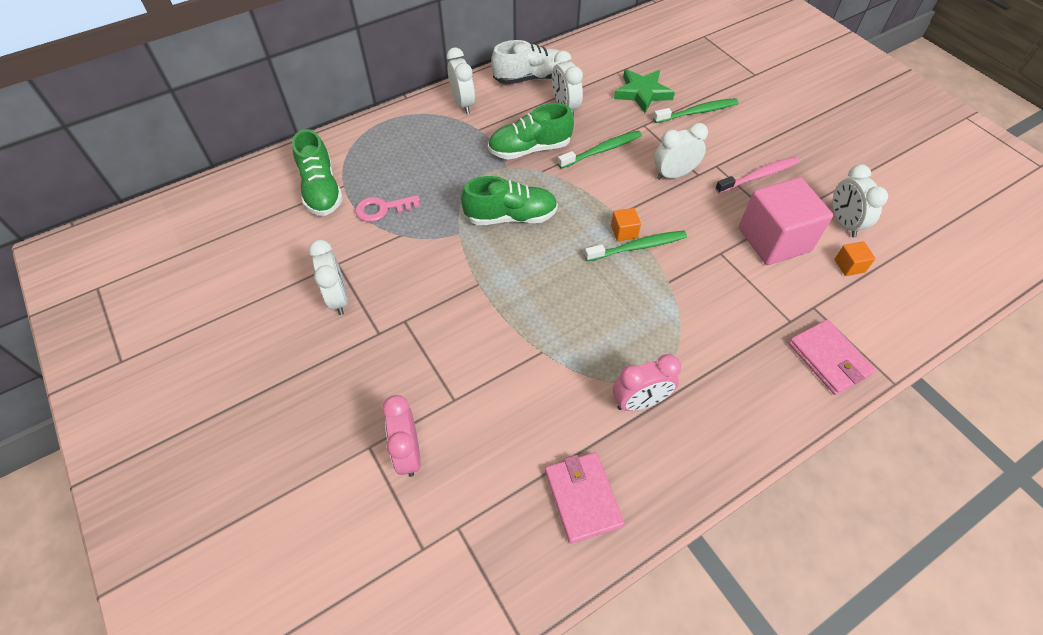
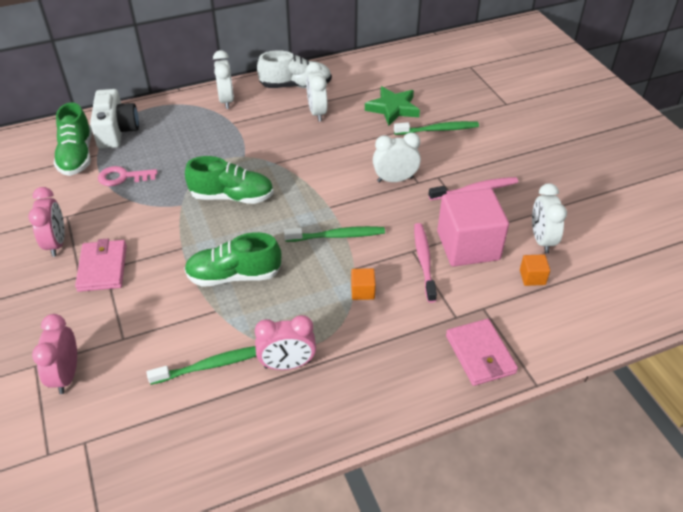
camera: 10 degrees right, 10 degrees down
(338, 298) = (56, 243): white clock -> pink clock
(355, 155) = (117, 131): none -> white camera
(530, 149) = (271, 143): green shoe -> green shoe (234, 276)
(582, 498) = (204, 436): pink wallet -> pink wallet (102, 268)
(602, 150) = (336, 152): green toothbrush -> green toothbrush (211, 365)
(624, 232) = (329, 222): orange cube -> orange cube (362, 291)
(736, 263) = (424, 261): none -> pink toothbrush

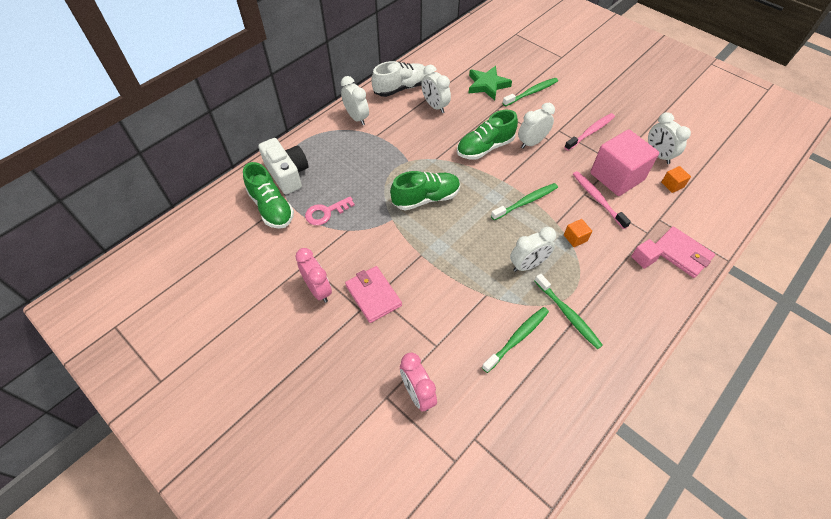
camera: 25 degrees left, 10 degrees up
(234, 276) = (478, 262): green shoe -> green shoe (485, 148)
(285, 298) = (528, 265): none -> white clock
(287, 365) = (568, 314): pink clock -> green toothbrush
(426, 342) = (643, 259): none -> pink cube

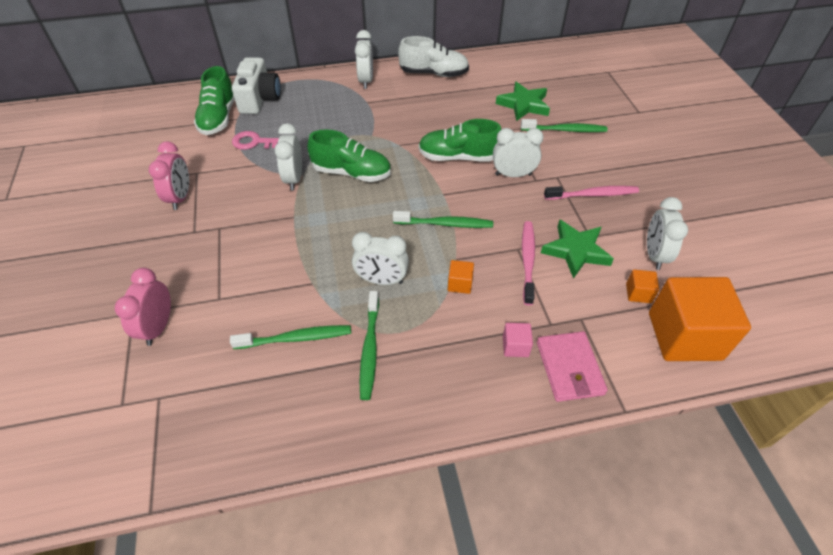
camera: 35 degrees right, 5 degrees down
(373, 295) = (216, 226): pink wallet -> none
(435, 106) = (449, 101): white clock -> white clock (294, 179)
(616, 176) = (576, 251): pink cube -> green star
(716, 197) = (684, 336): none -> orange cube

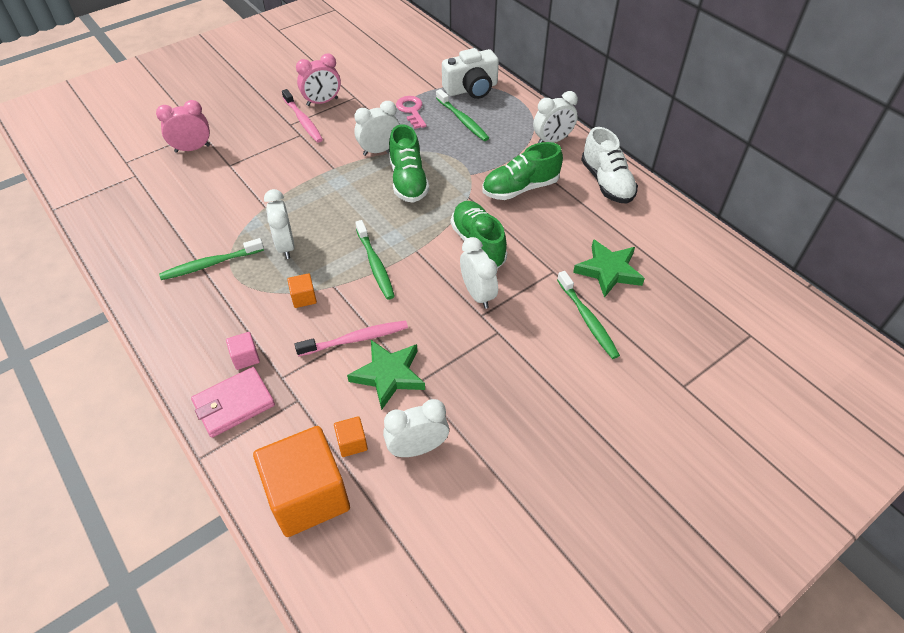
camera: 65 degrees right, 0 degrees up
(219, 118) = (429, 79): green shoe -> green shoe (520, 188)
(296, 338) = (206, 219): green toothbrush -> green toothbrush (462, 120)
(593, 195) = (486, 371): pink toothbrush -> pink toothbrush (303, 121)

